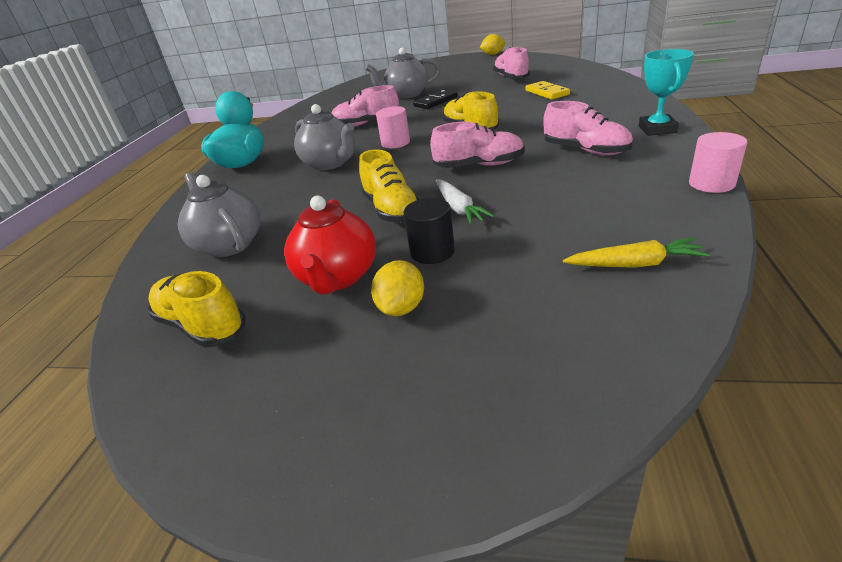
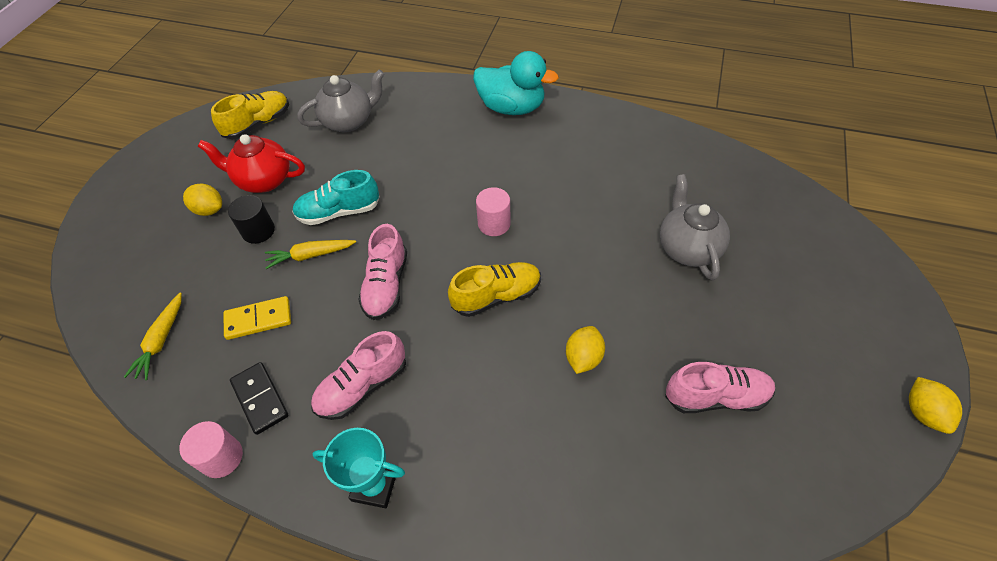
camera: 95 degrees right, 20 degrees up
(330, 164) = (468, 171): grey teapot -> none
(366, 124) = (577, 200): pink shoe -> none
(391, 210) = (339, 212): yellow shoe -> turquoise shoe
(435, 101) = (633, 277): black domino -> black domino (260, 399)
(459, 208) = (310, 255): white carrot -> yellow carrot
(506, 102) = (583, 358): none -> yellow lemon
(547, 93) = (600, 420): yellow domino -> yellow domino (258, 319)

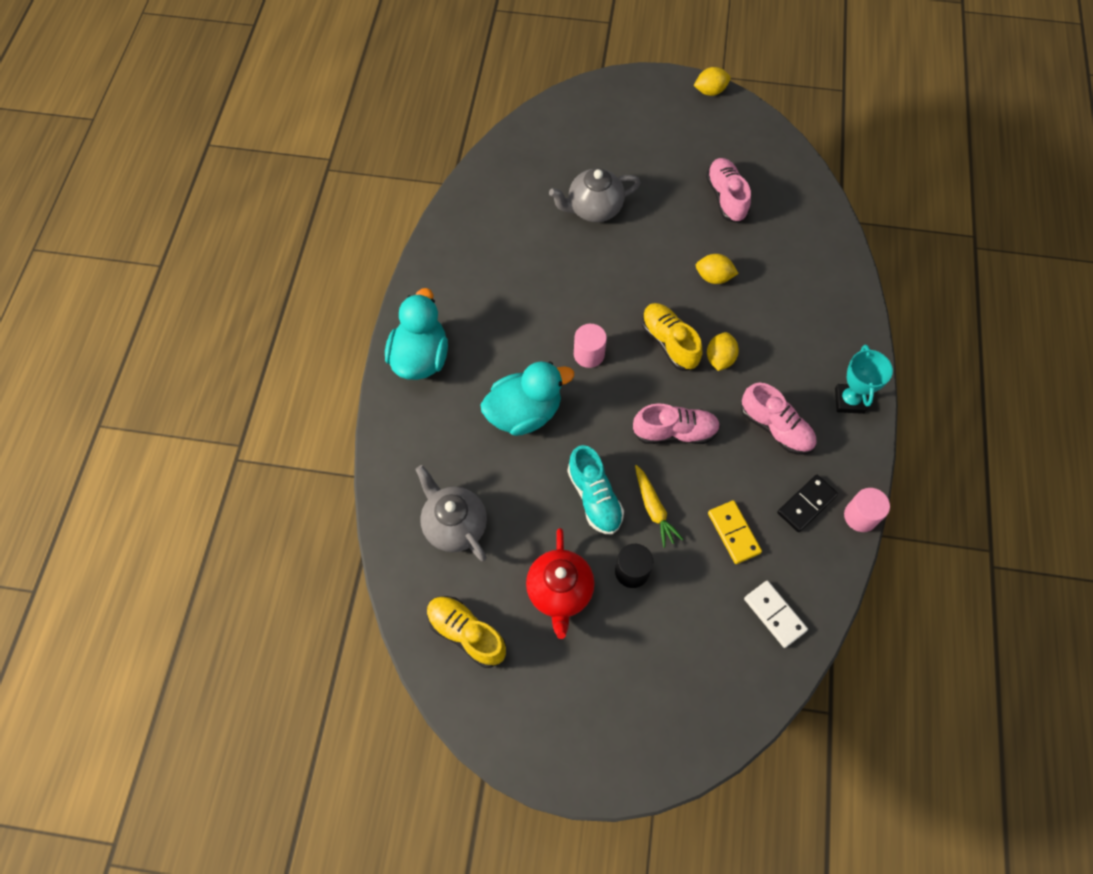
camera: 100 degrees left, 10 degrees up
(161, 340) = (775, 614): yellow carrot -> white domino
(209, 210) = (611, 637): yellow lemon -> yellow lemon (719, 358)
(439, 170) = (524, 413): none -> turquoise duck

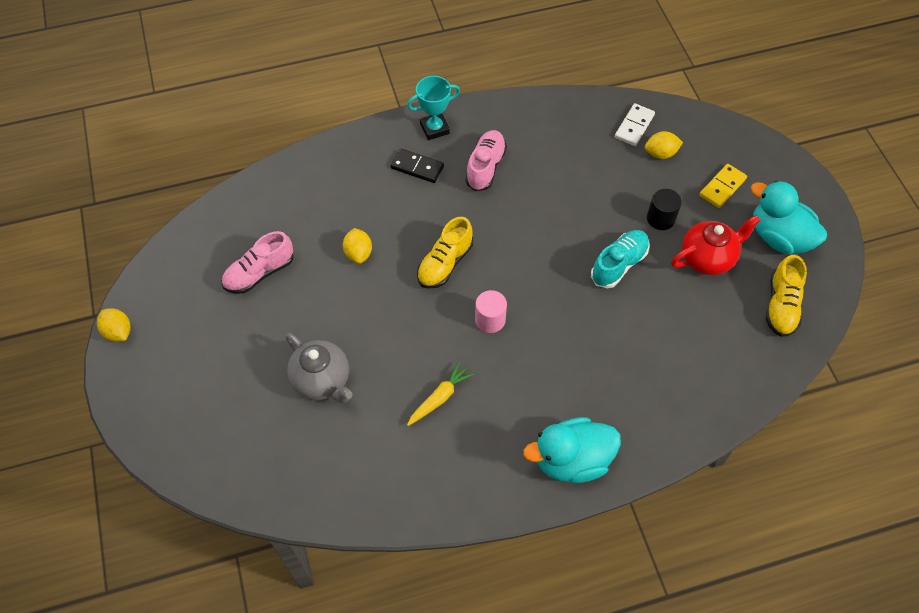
camera: 115 degrees left, 5 degrees down
(454, 525) = (706, 354): grey teapot -> none
(524, 413) = (576, 346): turquoise duck -> turquoise duck (779, 237)
(654, 509) = (603, 222): yellow carrot -> yellow carrot (439, 398)
(675, 432) = (528, 231): pink shoe -> none
(719, 358) = (441, 222): yellow lemon -> yellow lemon (660, 153)
(734, 533) = (589, 167): yellow domino -> yellow domino (722, 187)
(806, 504) = (539, 131): black domino -> black domino (417, 167)
(860, 516) = (529, 99): pink cylinder -> none

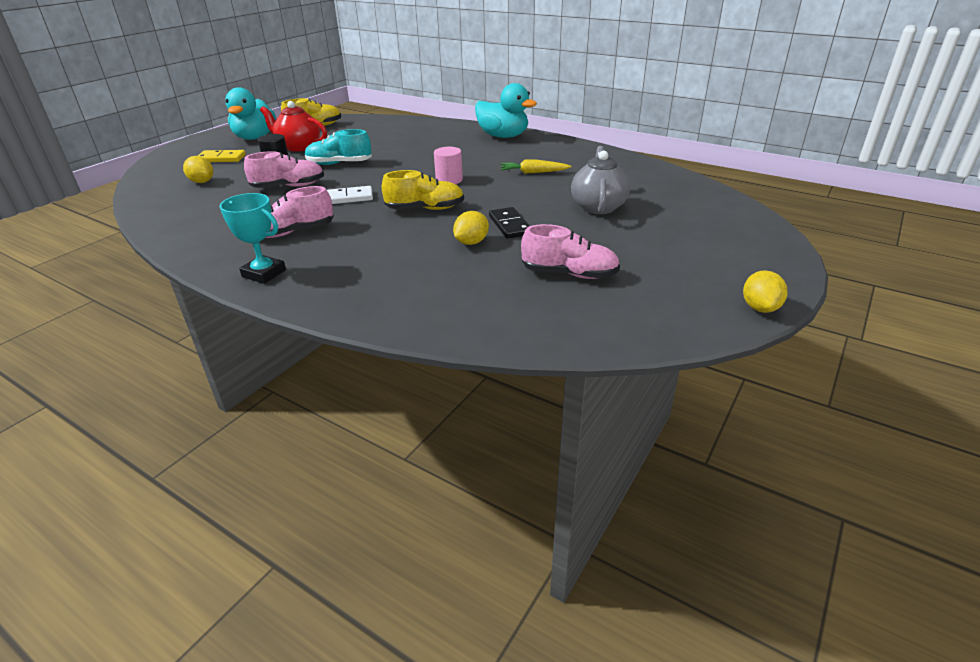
camera: 130 degrees left, 25 degrees down
(417, 167) = (331, 260): black domino -> black domino (510, 225)
(589, 203) = (288, 186): none -> pink shoe
(634, 126) = (174, 198): white domino -> white domino (347, 198)

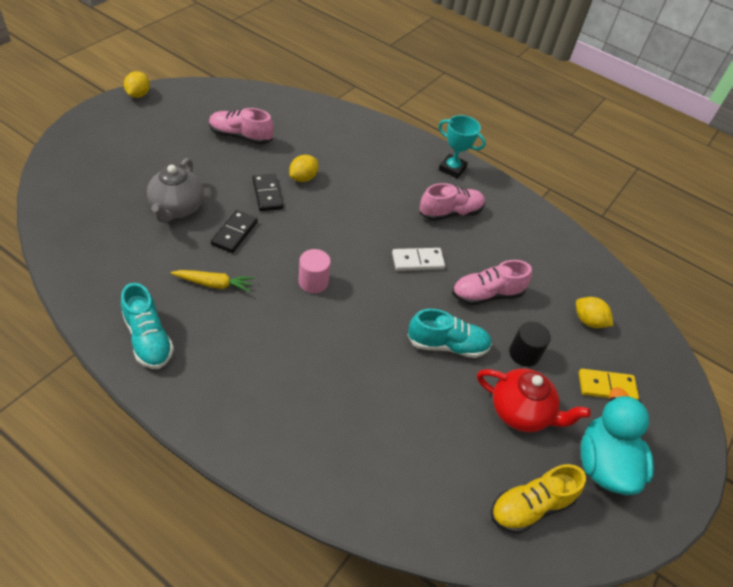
camera: 175 degrees right, 15 degrees up
(425, 209) = (340, 230): yellow shoe -> none
(503, 136) = (220, 406): turquoise duck -> none
(531, 197) = (234, 233): none -> black domino
(566, 150) = (148, 339): none -> turquoise shoe

